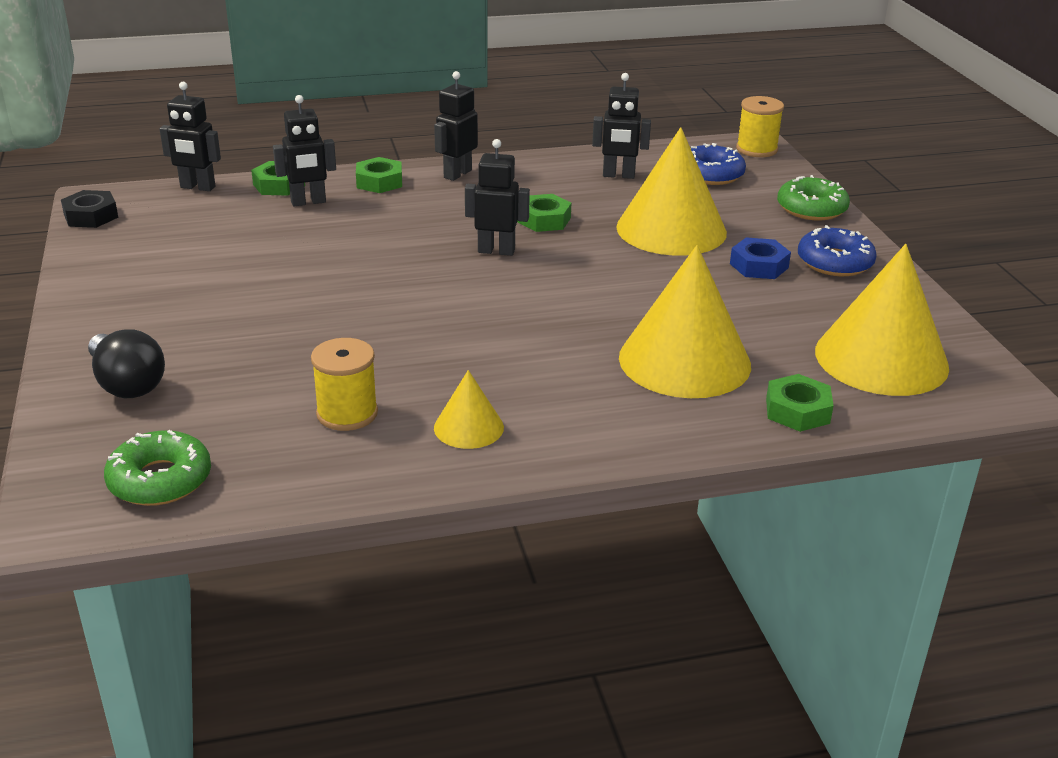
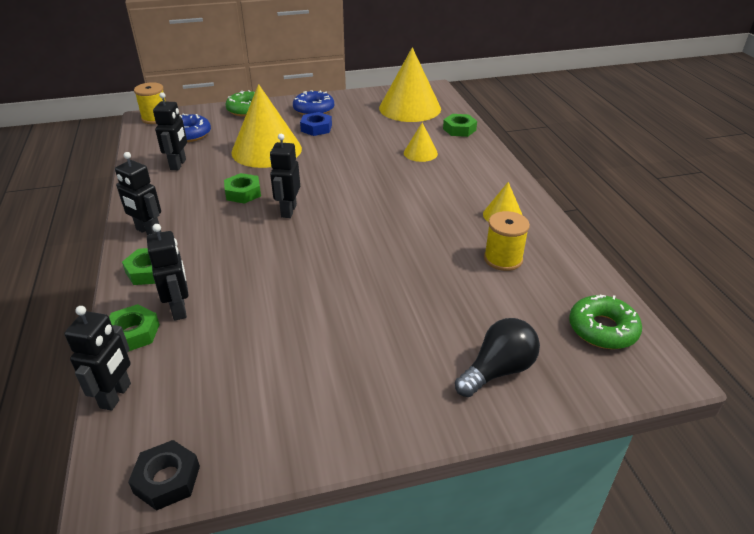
camera: 90 degrees left, 5 degrees up
(684, 360) = (420, 153): yellow cone -> yellow cone, size x0.49

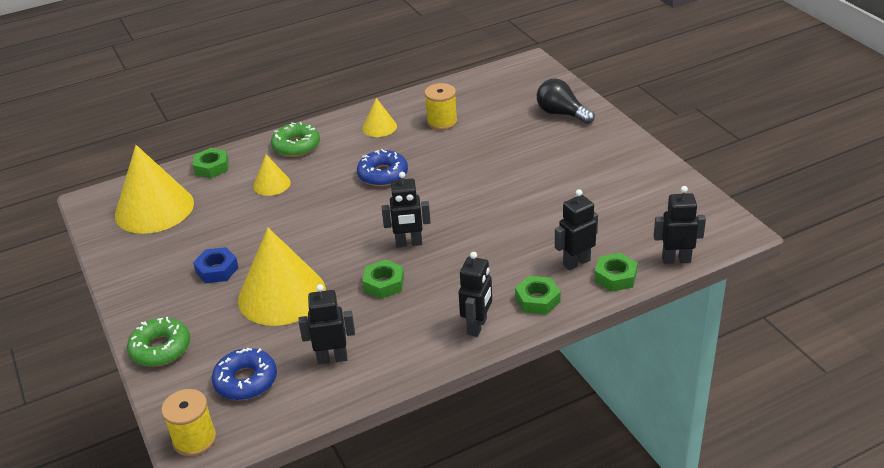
camera: 100 degrees left, 0 degrees up
(167, 479) = (718, 213): black nut -> none
(314, 109) = (159, 285): blue donut -> blue donut (383, 174)
(602, 329) = (504, 81): green donut -> green donut (296, 146)

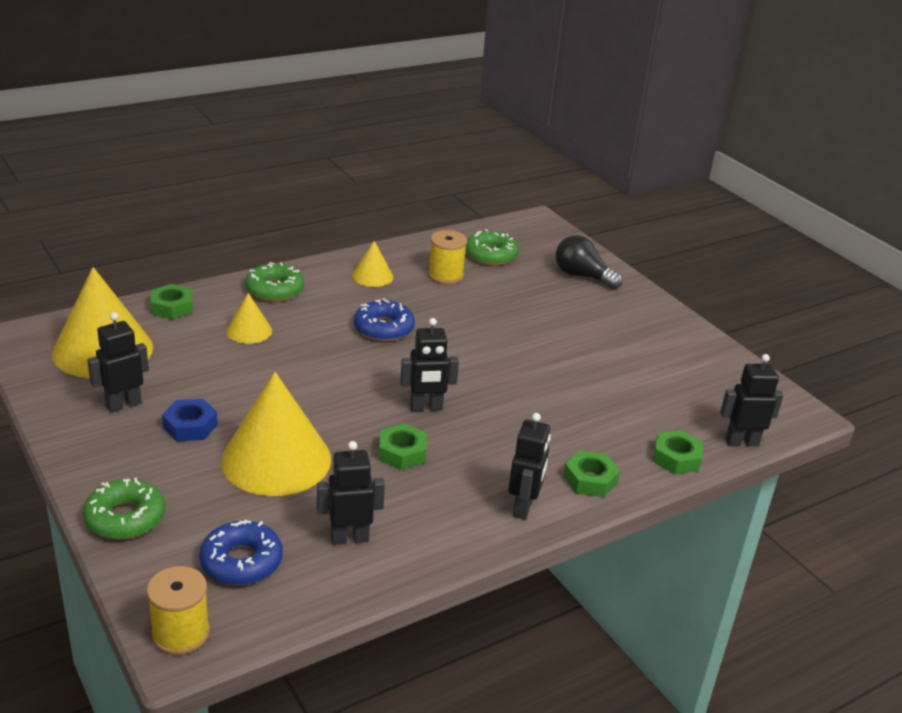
camera: 10 degrees left, 5 degrees down
(484, 100) = (490, 255): none -> green donut
(576, 262) = (628, 439): black robot -> black robot (123, 404)

